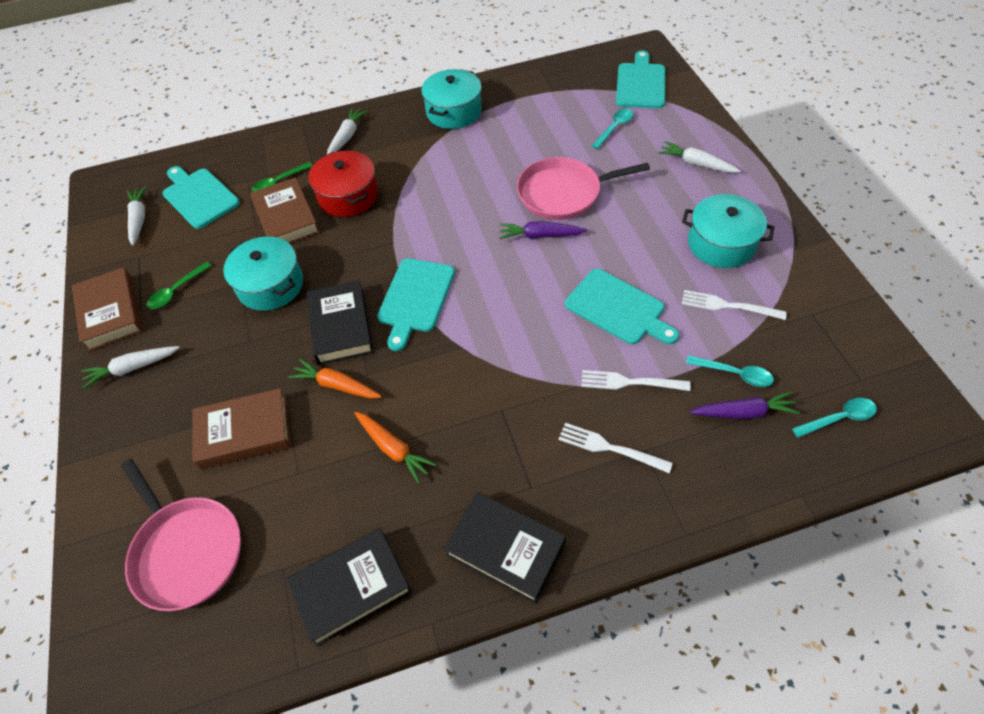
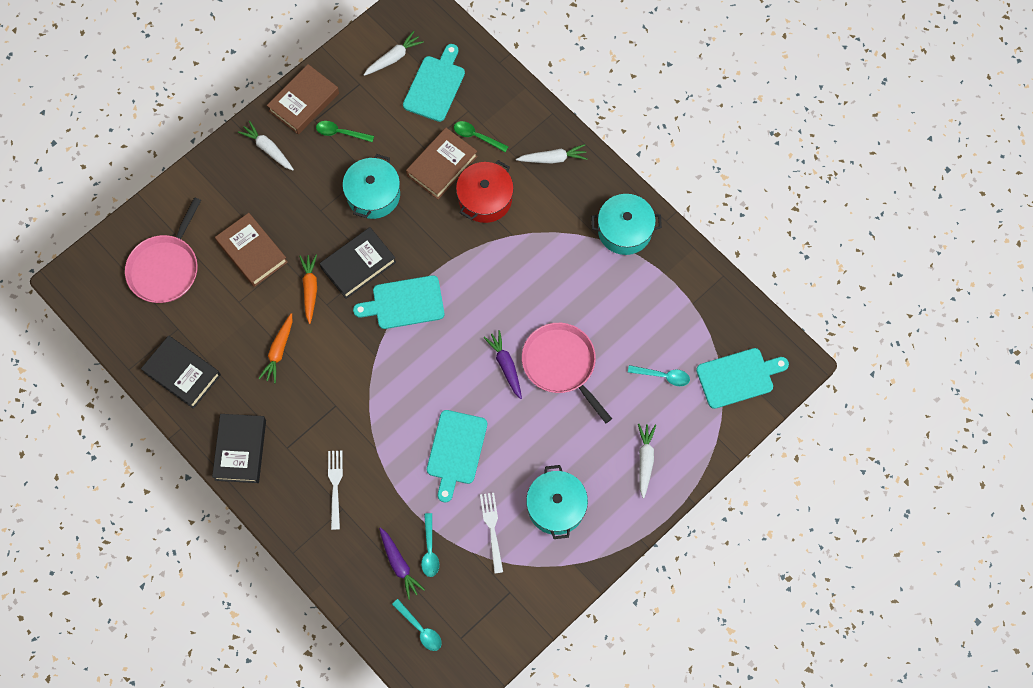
camera: 60 degrees right, 15 degrees up
(630, 382) = (393, 481): white fork -> none

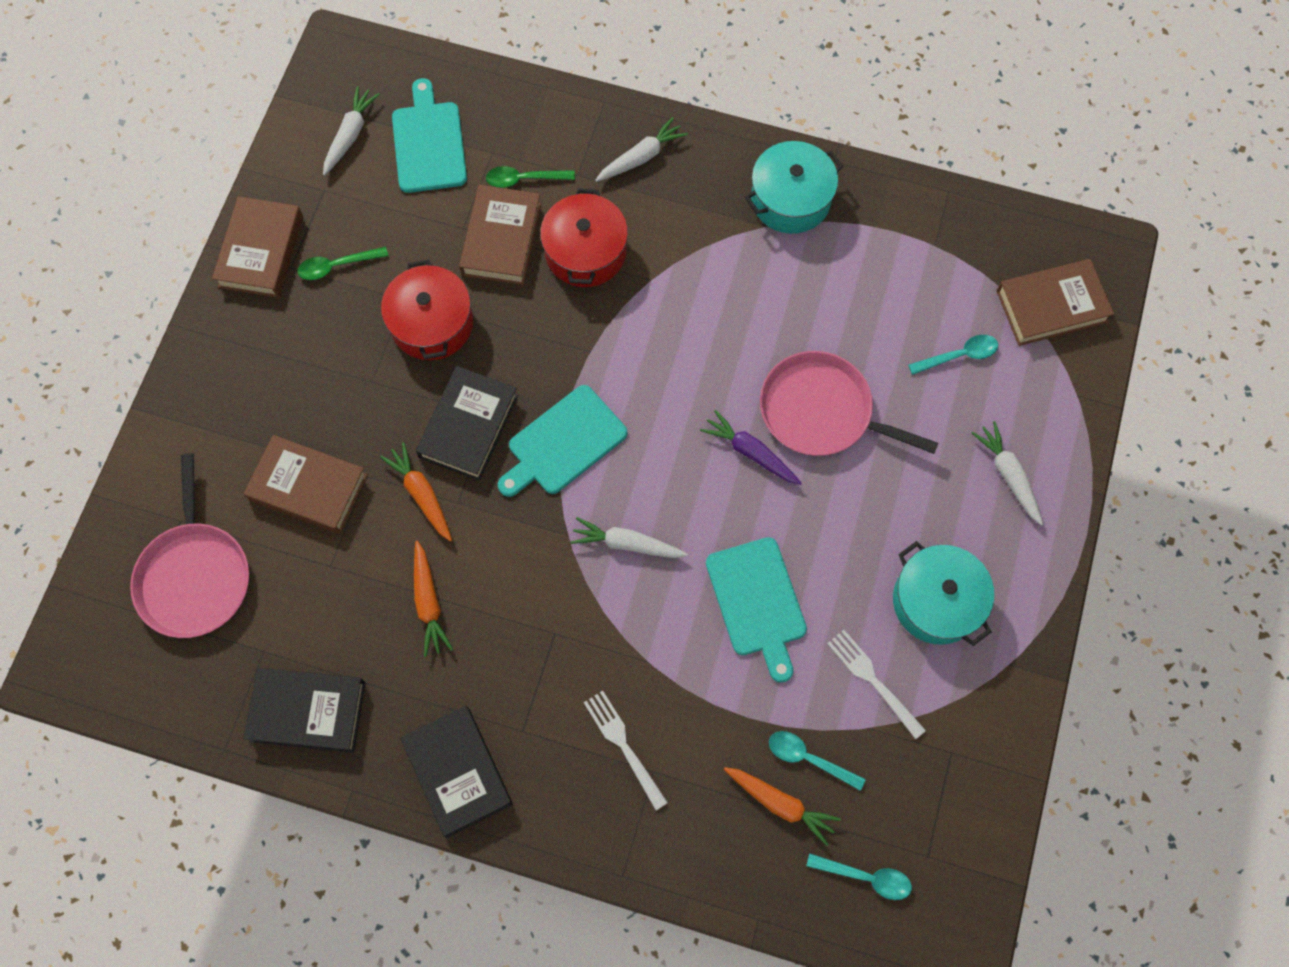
camera: 30 degrees left, 0 degrees up
(268, 149) = (247, 338): white carrot -> white carrot (627, 543)
(373, 195) = (432, 323): turquoise pot -> red pot
(399, 564) = (780, 804): purple carrot -> orange carrot
(430, 550) = (808, 758): turquoise spoon -> turquoise spoon turned 150 degrees clockwise
(738, 377) = (1051, 306): turquoise cutting board -> brown book

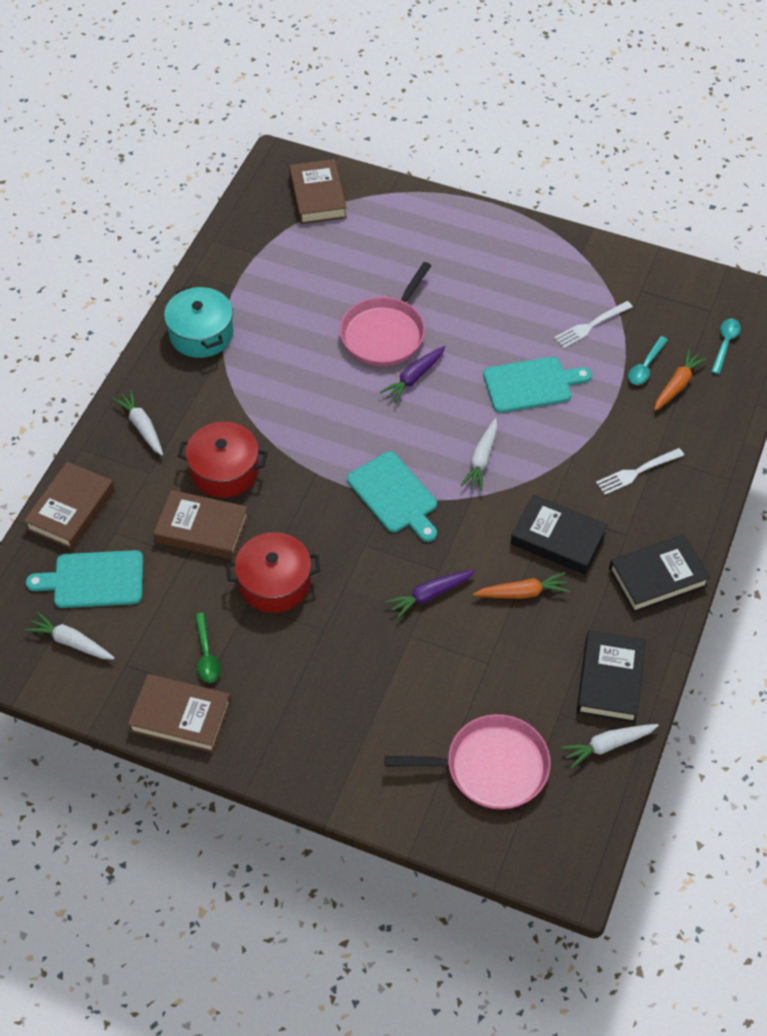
camera: 85 degrees left, 15 degrees down
(308, 487) = (417, 678): brown book -> brown book (71, 510)
(421, 494) = (430, 595): orange carrot -> purple carrot
(468, 426) = (373, 560): black book -> black book (558, 539)
(524, 179) = (146, 510): green spoon -> none
(936, 601) = (535, 285): turquoise pot -> none
(958, 355) = (350, 251): turquoise spoon -> none
(1008, 475) = (445, 236): white carrot -> white carrot (607, 745)

